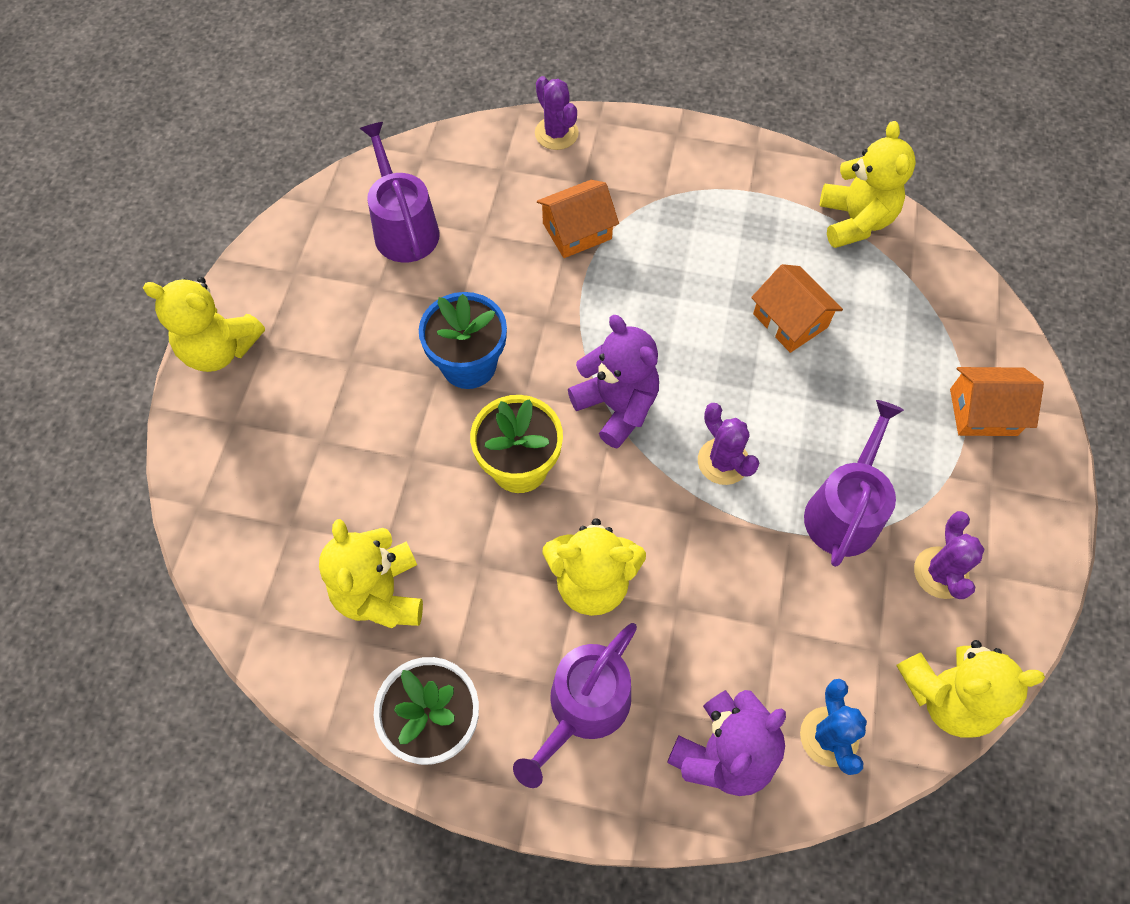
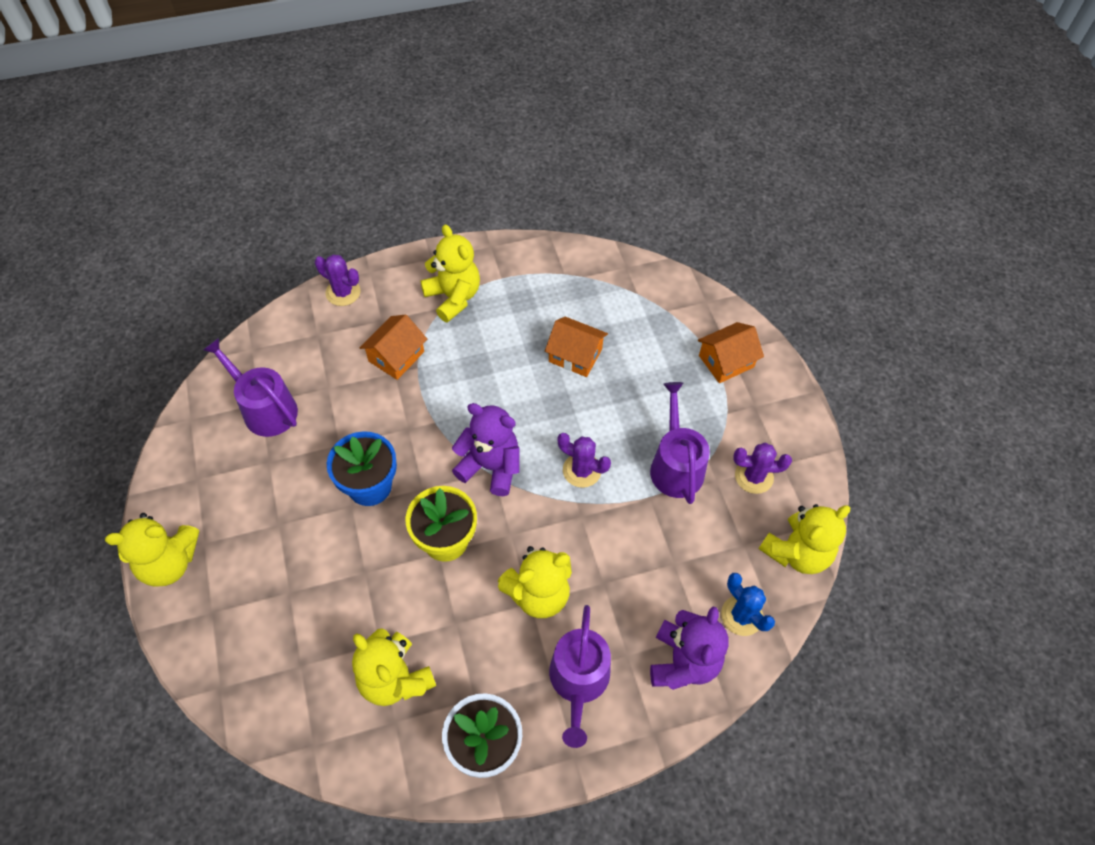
camera: 30 degrees left, 5 degrees down
(855, 221) = (582, 270): yellow teddy bear -> yellow teddy bear (453, 297)
(940, 573) = (754, 476): purple cactus -> purple cactus turned 60 degrees counterclockwise

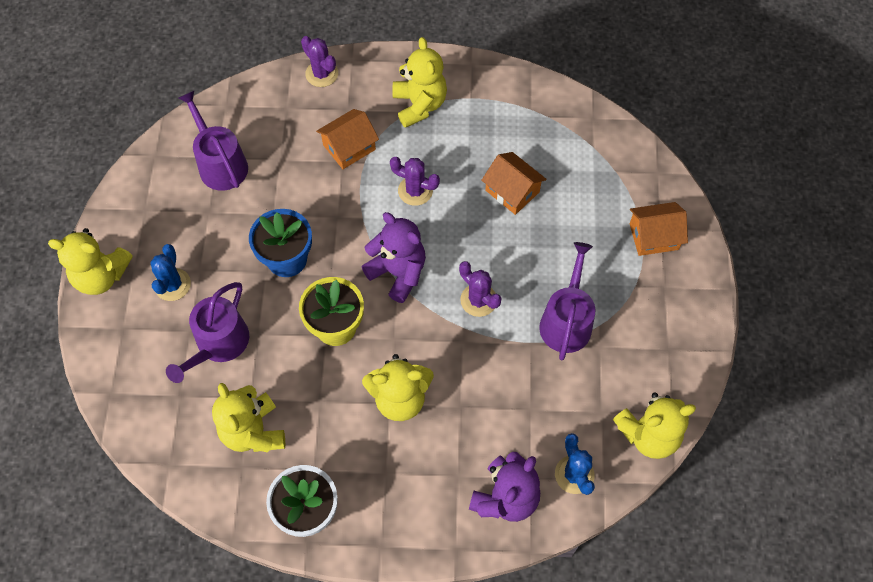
camera: 20 degrees right, 5 degrees up
(253, 548) = (172, 285): none -> blue cactus
(578, 681) = (407, 484): purple watering can -> purple watering can (219, 344)
(754, 476) = (636, 353): purple cactus -> purple cactus (415, 191)

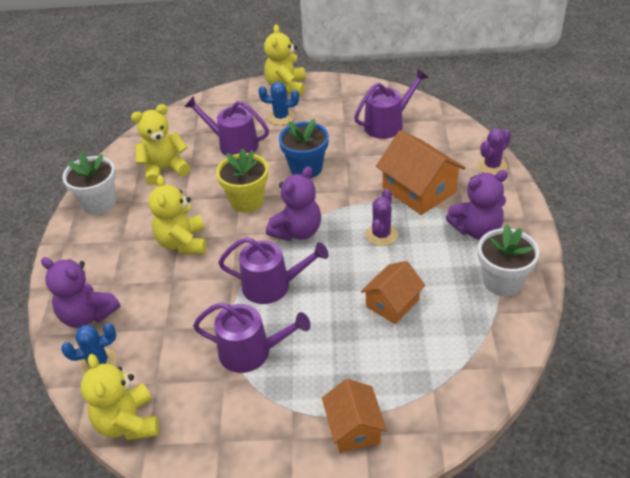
camera: 90 degrees right, 20 degrees down
(349, 147) = (419, 190): orange house -> orange house, size x1.56
(419, 105) = (476, 230): yellow teddy bear -> purple teddy bear
(478, 300) = (272, 285): purple cactus -> purple watering can
(493, 97) = (502, 281): none -> white flower pot

